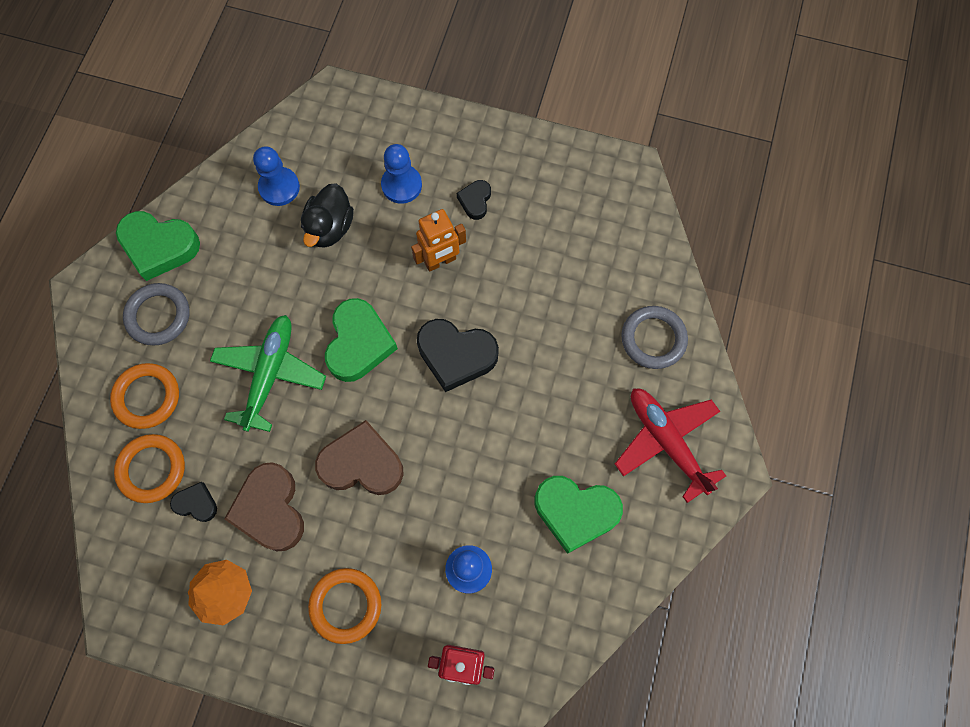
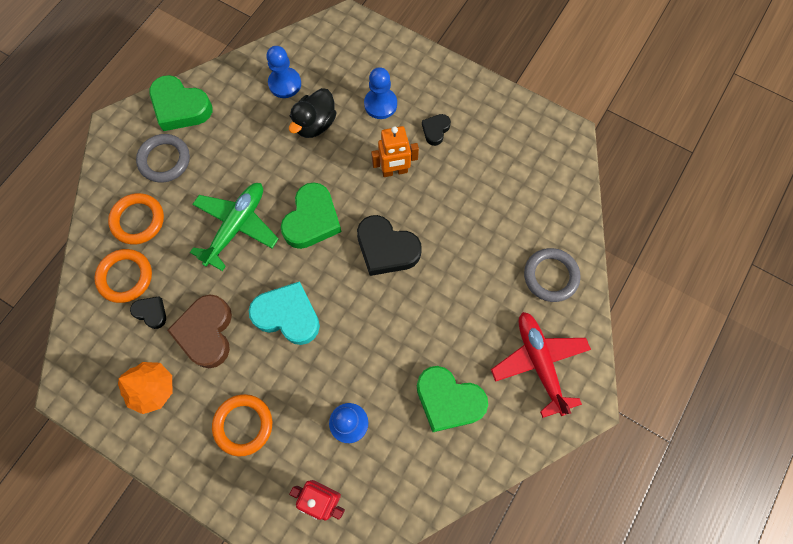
camera: 15 degrees right, 0 degrees up
(362, 464) = (288, 315): brown heart -> turquoise heart

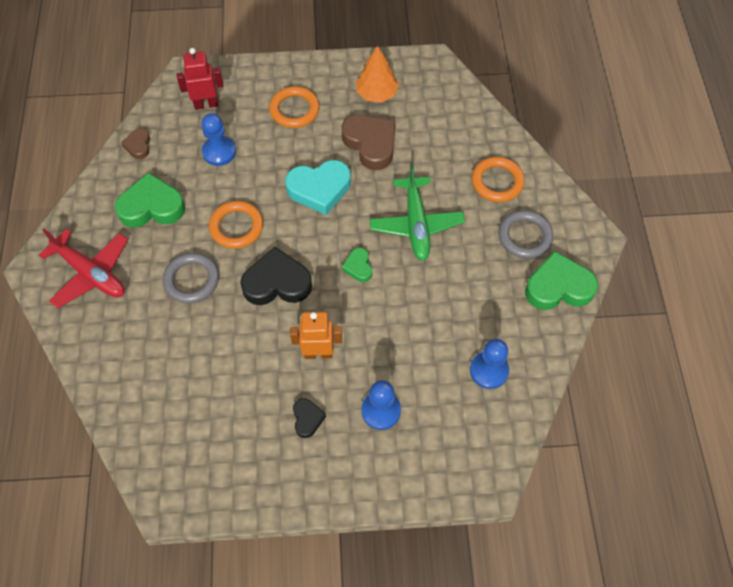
camera: 145 degrees right, 10 degrees down
(125, 277) = (465, 142): orange ring -> orange ring (236, 227)
(151, 312) = (423, 132): black heart -> none
(312, 220) = (358, 267): green heart -> green heart, size x0.52
(315, 124) = (426, 350): black duck -> none
(394, 171) = (318, 353): orange robot -> orange robot turned 45 degrees clockwise
(422, 488) = (138, 146): none -> brown heart
(550, 276) = (115, 348): grey ring -> grey ring (191, 280)

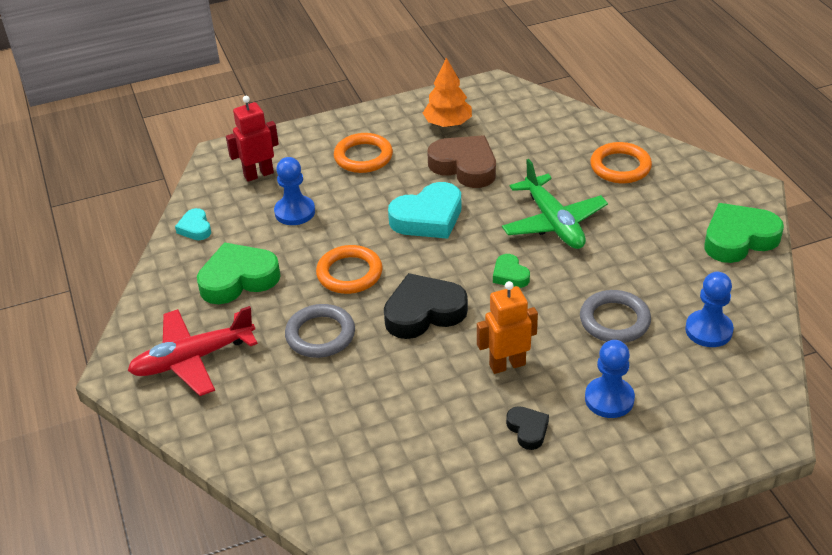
camera: 15 degrees left, 20 degrees down
(91, 273) = (192, 359): red plane -> red plane turned 135 degrees clockwise
(138, 146) = (195, 228): brown heart -> turquoise heart
(524, 236) = (677, 205): grey ring -> grey ring (614, 320)

